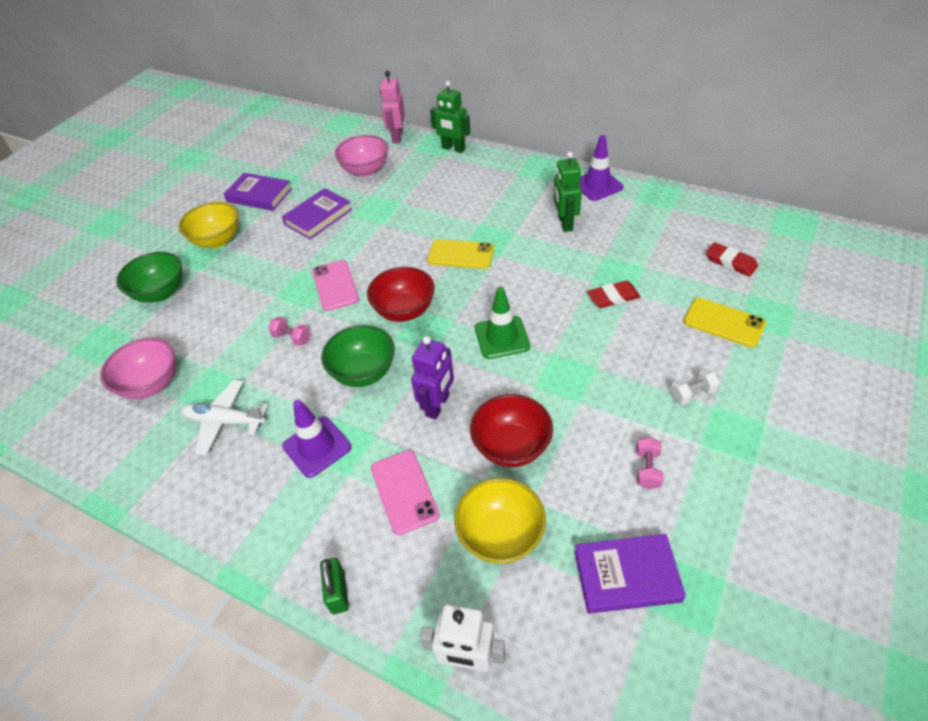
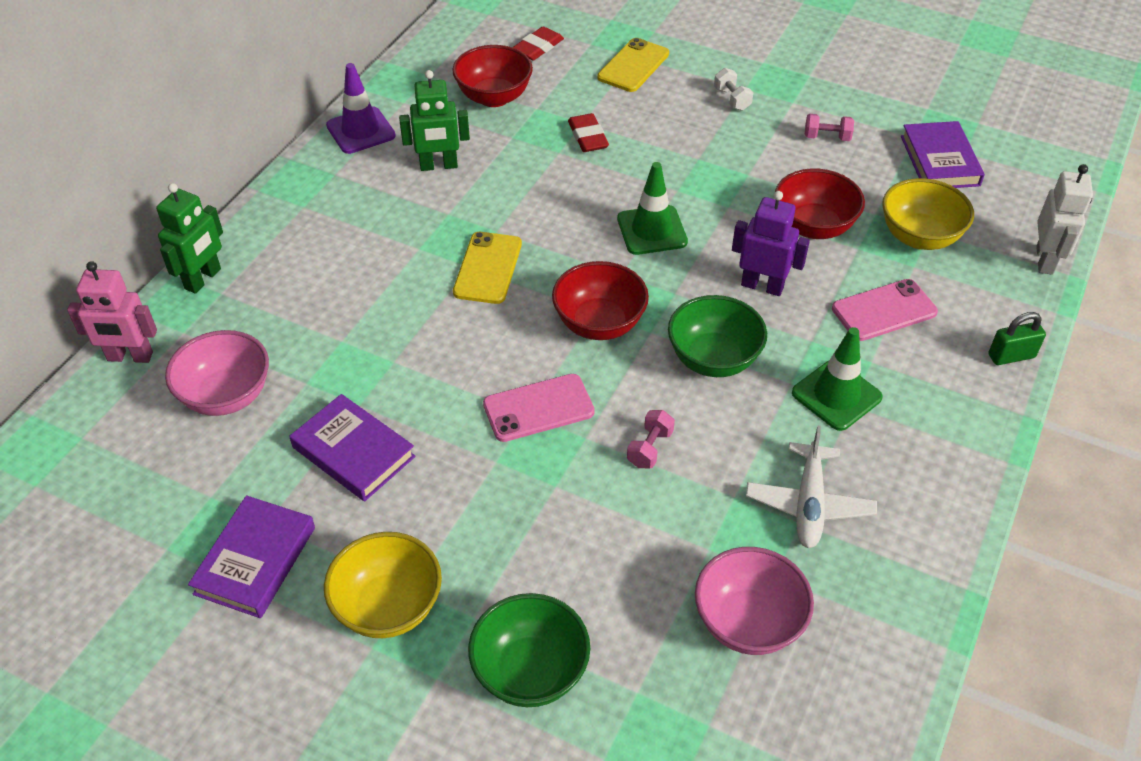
camera: 95 degrees left, 0 degrees up
(317, 446) = (836, 395): purple traffic cone -> green traffic cone
(652, 243) = (494, 97): none -> red bowl

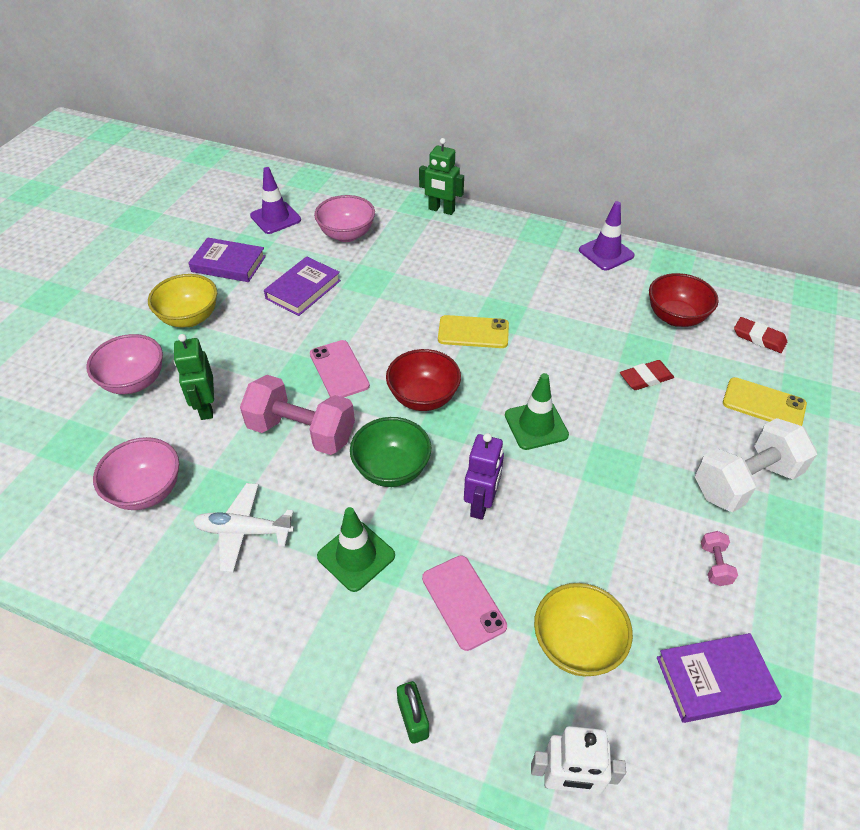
camera: 85 degrees right, 0 degrees up
(130, 357) = (375, 196): pink robot -> none
(141, 496) = (275, 218): none -> purple traffic cone
(438, 166) = (579, 296): green robot -> green robot (206, 407)
(530, 671) = (134, 382): green bowl -> pink bowl
(649, 448) = (302, 432): pink dumbbell -> pink dumbbell, size x2.37
(732, 99) = (745, 481): white dumbbell -> white dumbbell, size x2.37
(813, 227) = (569, 546): red bowl -> none

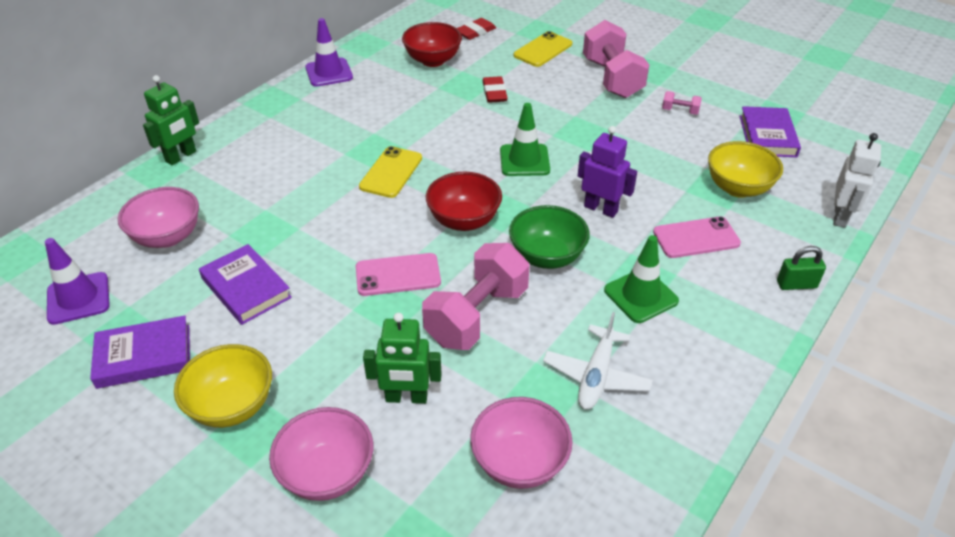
camera: 75 degrees left, 5 degrees down
(228, 264) = (144, 356): purple book -> purple book turned 45 degrees clockwise
(745, 481) = (612, 78): white dumbbell -> pink dumbbell

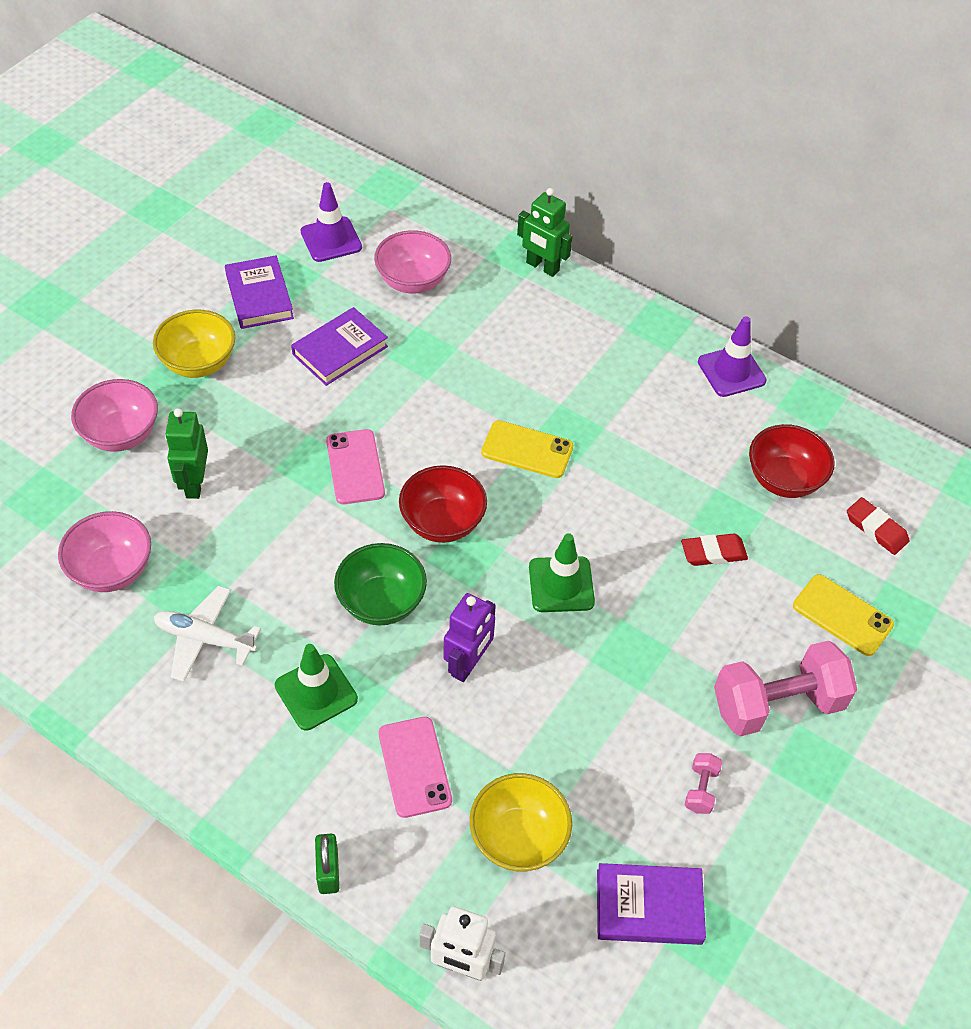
camera: 85 degrees right, 10 degrees up
(477, 316) = (293, 536): pink dumbbell -> none

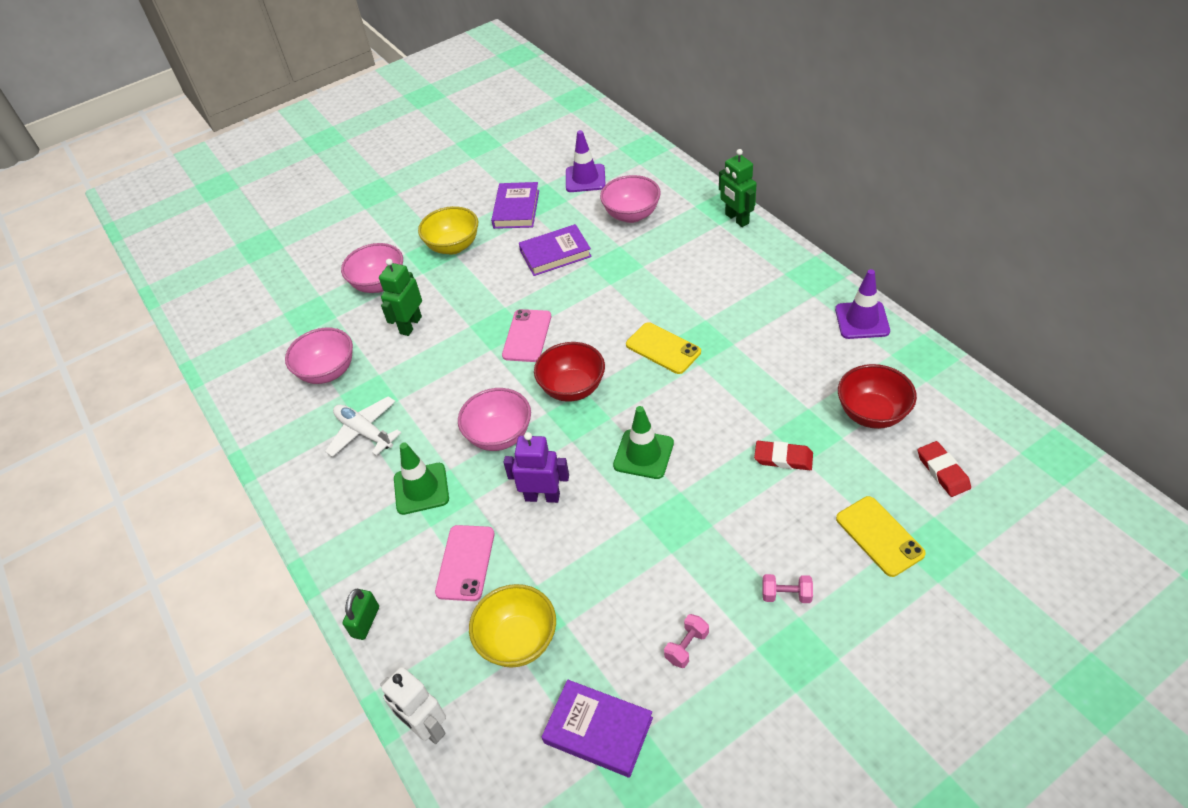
camera: 30 degrees right, 5 degrees down
(381, 602) = (499, 435): green bowl -> pink bowl
(468, 664) = (542, 496): purple robot -> purple robot turned 135 degrees counterclockwise
(777, 704) = (786, 595): pink dumbbell -> pink dumbbell, size x0.42

